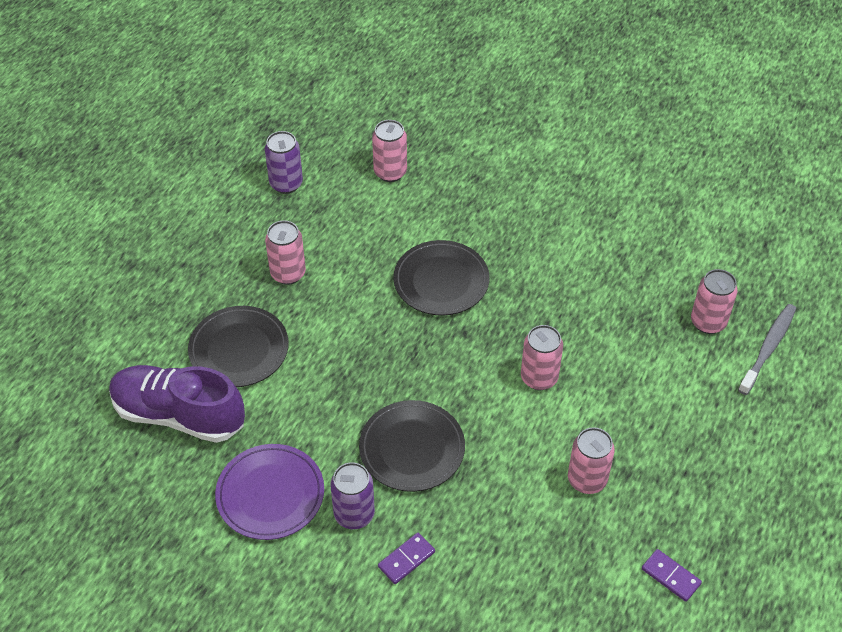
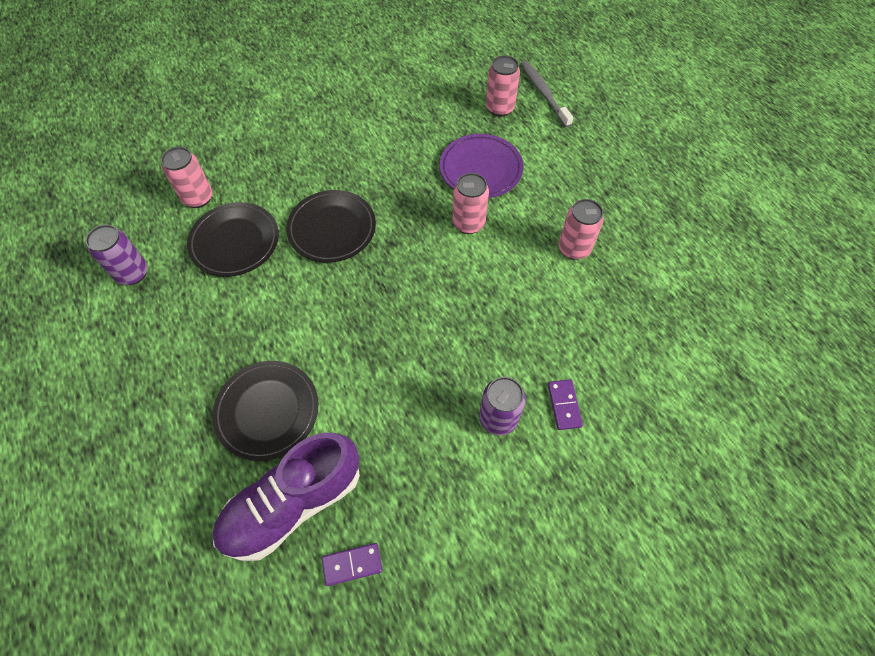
camera: 55 degrees left, 10 degrees up
(270, 494) = (433, 472): purple plate -> purple plate (481, 169)
(288, 273) = (225, 327): pink can -> none
(412, 449) = (467, 340): black plate -> black plate (235, 242)
(670, 576) = (680, 250): purple domino -> purple domino (352, 564)

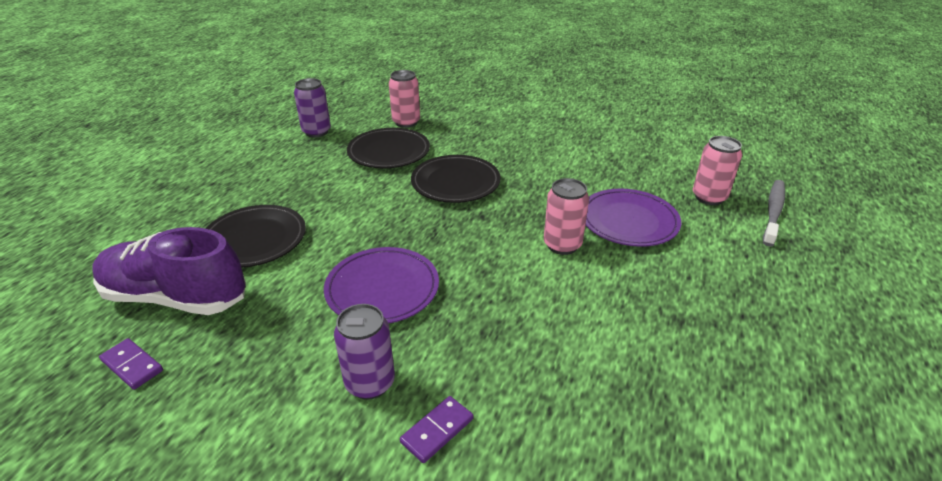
camera: 50 degrees right, 25 degrees down
(414, 357) = (382, 289): none -> purple plate
(574, 248) = (638, 329): pink can -> none

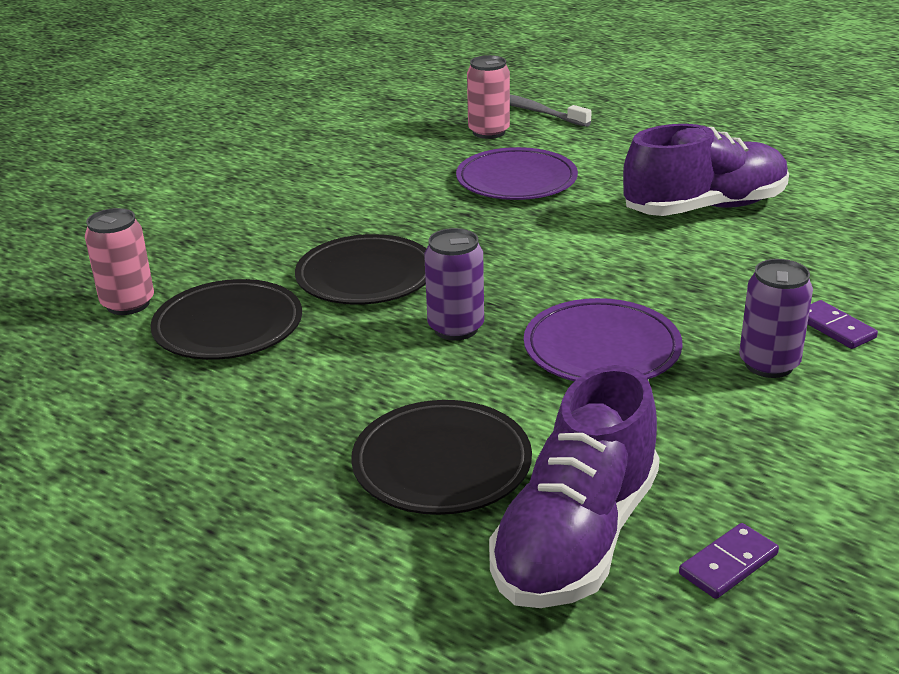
camera: 75 degrees left, 5 degrees down
(316, 132) = (82, 402): purple can -> purple can (456, 328)
(562, 245) = (548, 224): pink can -> none
(640, 332) = (704, 208): none -> purple shoe

